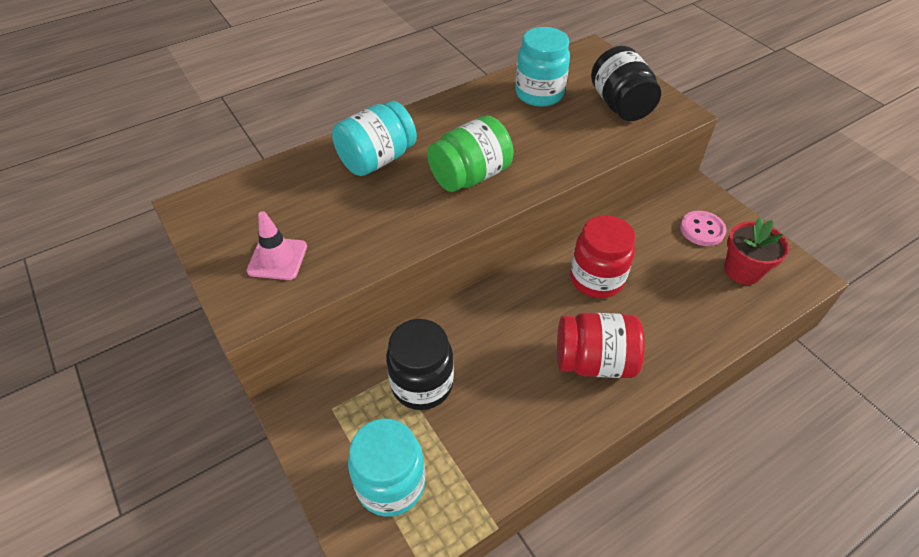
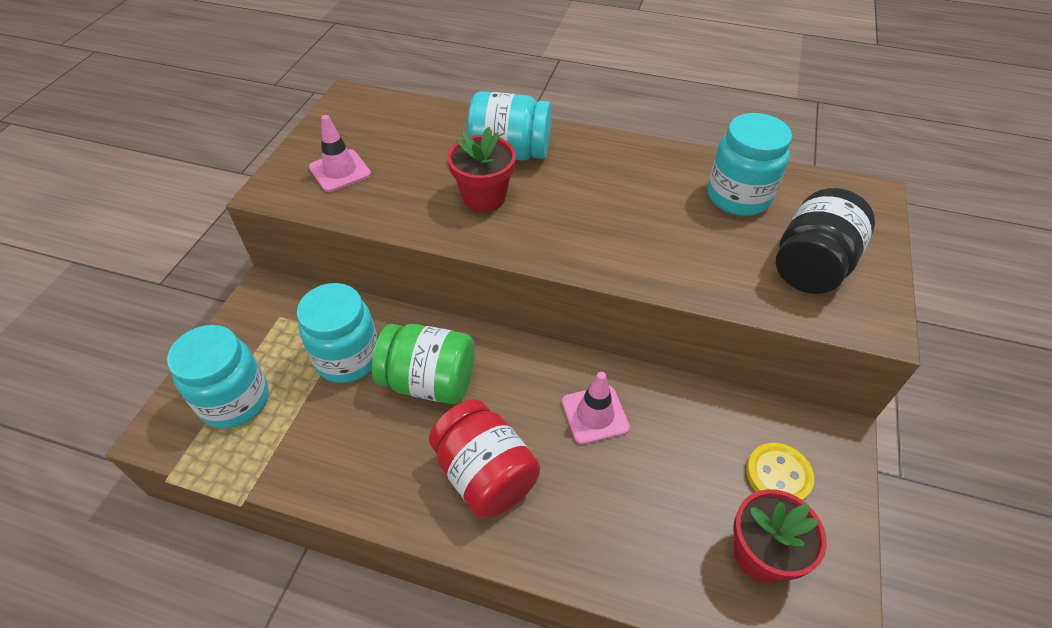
camera: 50 degrees right, 0 degrees up
(407, 198) = (484, 197): none -> red flower pot
(422, 384) = (348, 358): black jar -> turquoise jar
(470, 176) = (558, 218): green jar -> green jar (429, 381)
(596, 279) = (595, 414): red jar -> pink traffic cone
(702, 230) = (778, 475): pink button -> yellow button

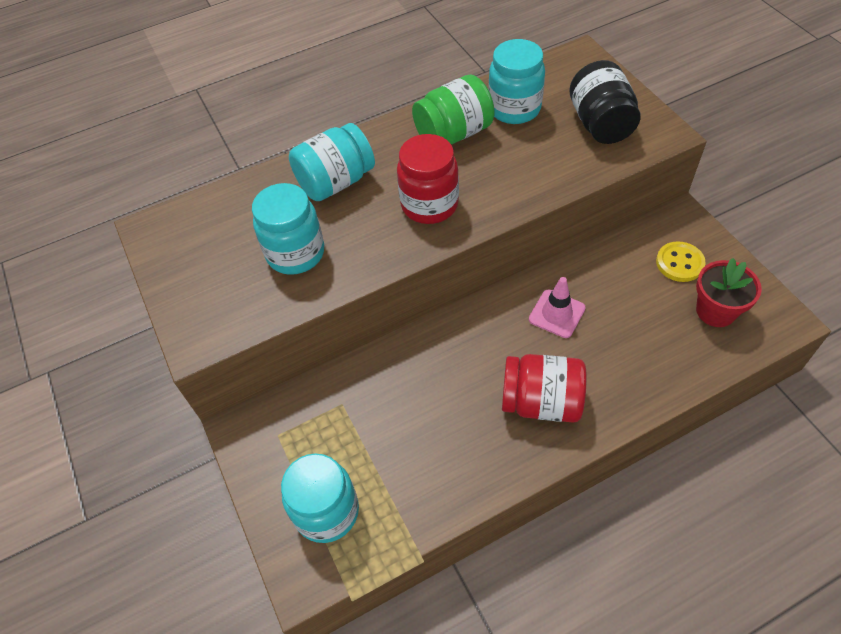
camera: 40 degrees left, 5 degrees up
(340, 171) = (229, 287): pink traffic cone -> none
(348, 358) = (366, 416): turquoise jar -> turquoise jar (295, 253)
(429, 381) = (439, 382): green jar -> green jar (454, 133)
(484, 197) = (362, 226): red flower pot -> none
(557, 220) = (429, 205): none -> red jar

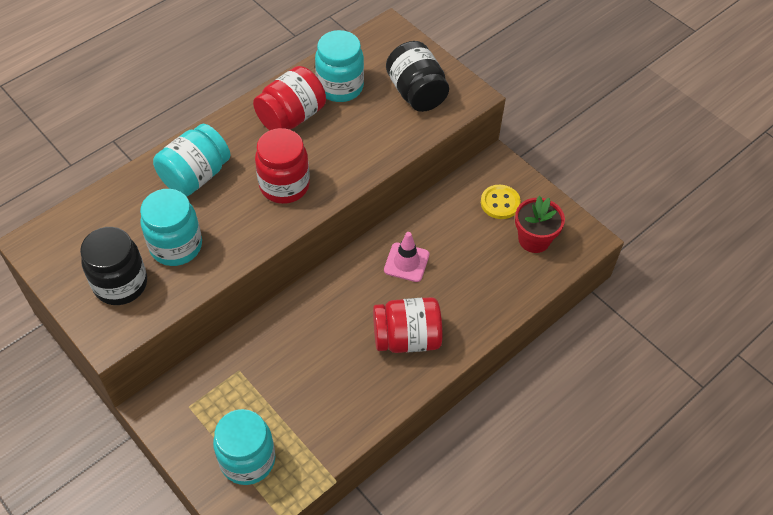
camera: 20 degrees left, 0 degrees up
(226, 285) = (121, 284): none -> black jar
(454, 133) = (291, 117): green jar -> red jar

